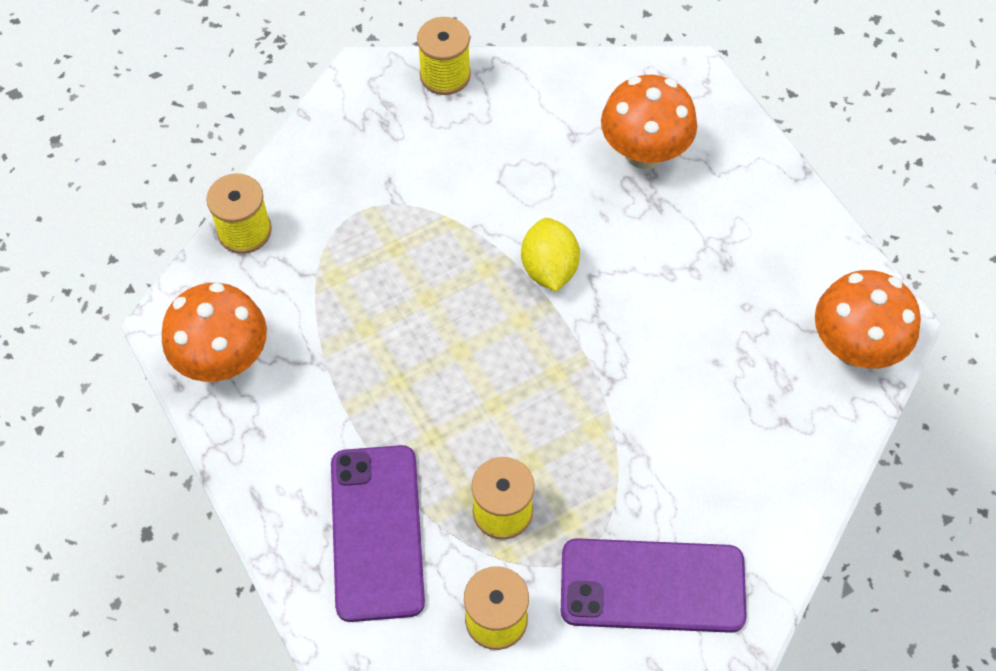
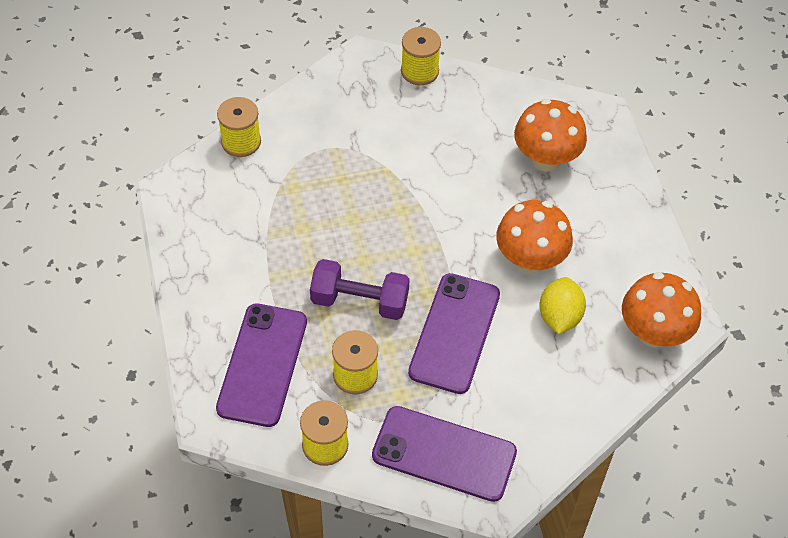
camera: 15 degrees right, 5 degrees down
(223, 359) = (197, 223): orange mushroom -> orange mushroom (530, 260)
(474, 409) = (359, 301): none -> purple dumbbell
(549, 269) = (447, 221): yellow lemon -> yellow lemon (559, 317)
(610, 418) = (454, 333): none -> purple phone

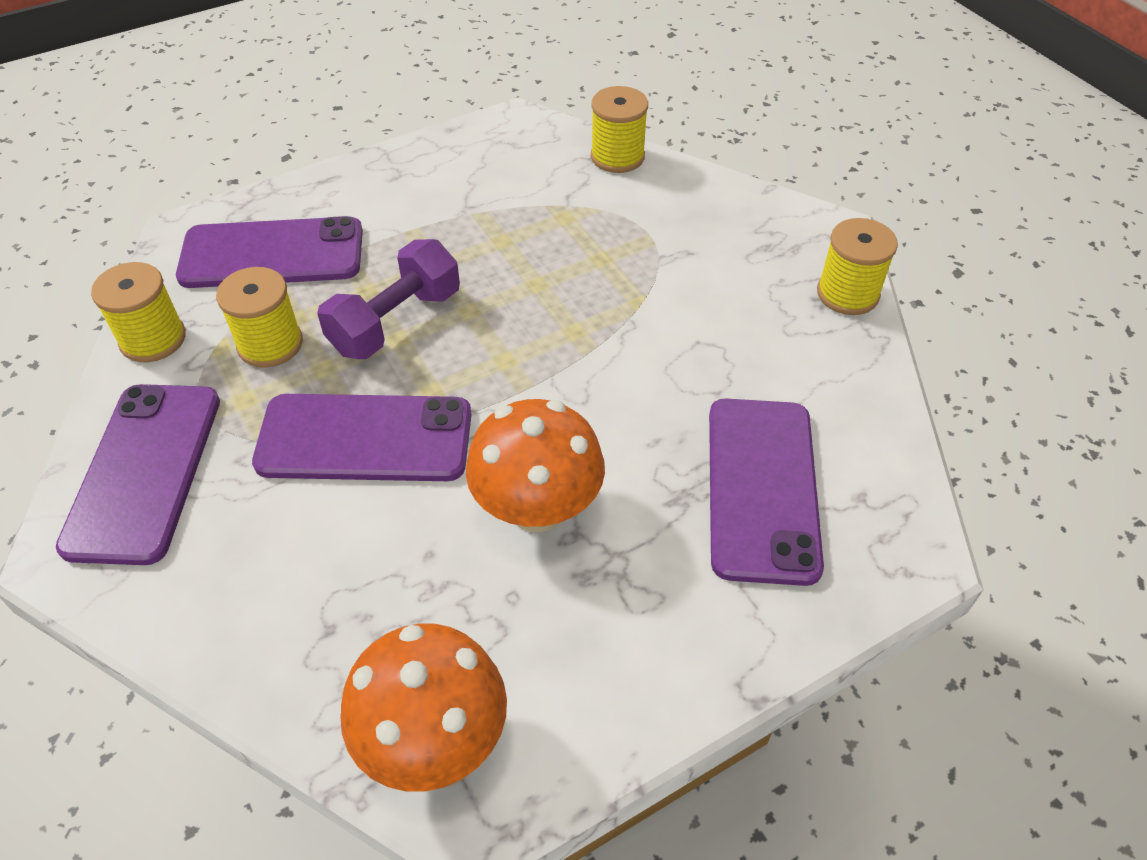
camera: 75 degrees right, 5 degrees down
(359, 301) = (395, 321): purple dumbbell -> purple dumbbell turned 45 degrees clockwise
(546, 159) = (762, 488): orange mushroom -> purple phone
(559, 317) = (431, 574): yellow lemon -> none

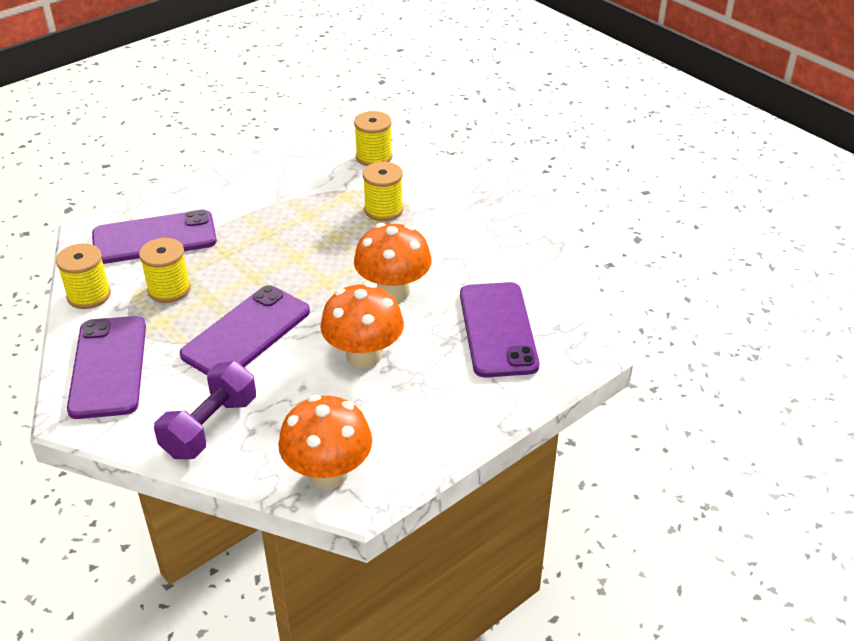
camera: 10 degrees left, 10 degrees down
(365, 439) = (246, 333): purple phone -> purple phone turned 45 degrees counterclockwise
(395, 321) = (249, 268): purple dumbbell -> purple dumbbell (210, 427)
(606, 393) = (393, 291): none -> orange mushroom
(847, 294) = (535, 221): yellow spool -> yellow spool (383, 210)

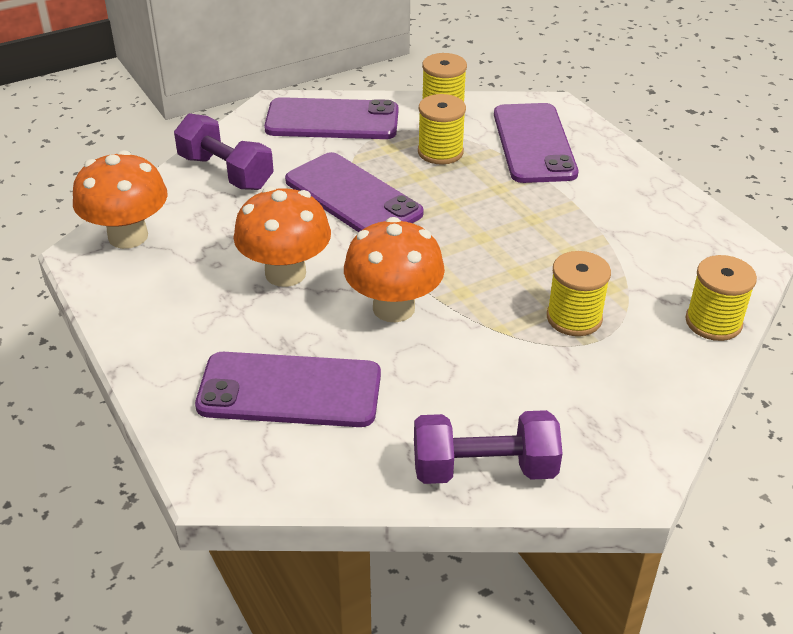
camera: 100 degrees right, 0 degrees up
(535, 238) = (484, 469): none -> purple dumbbell

